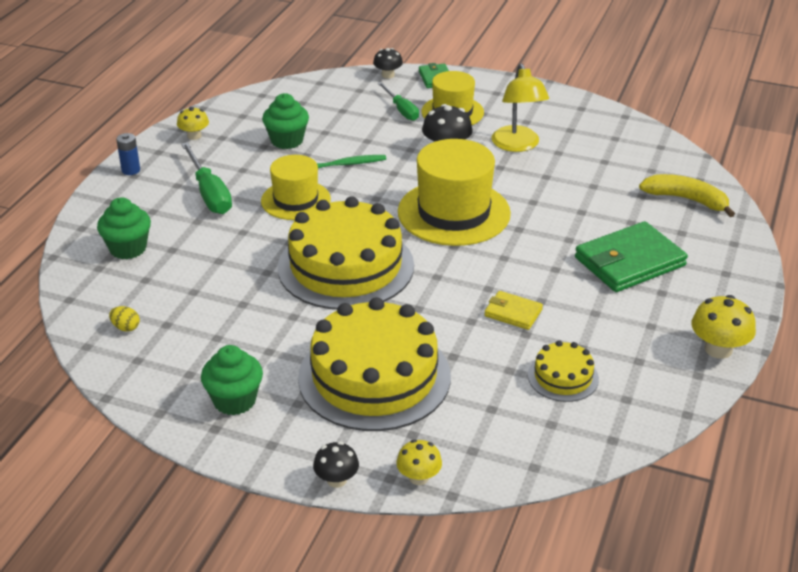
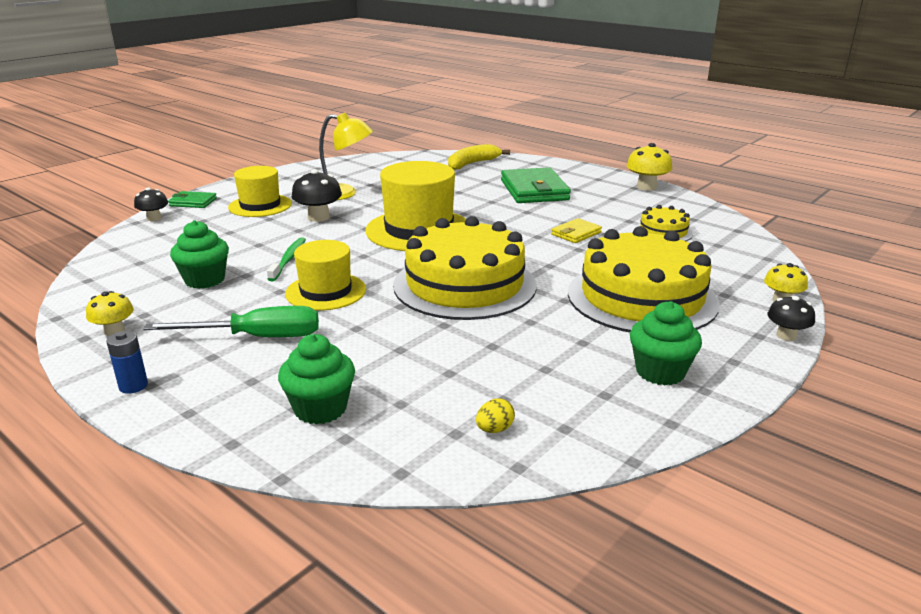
camera: 70 degrees left, 10 degrees down
(401, 110) = (226, 223): green screwdriver -> none

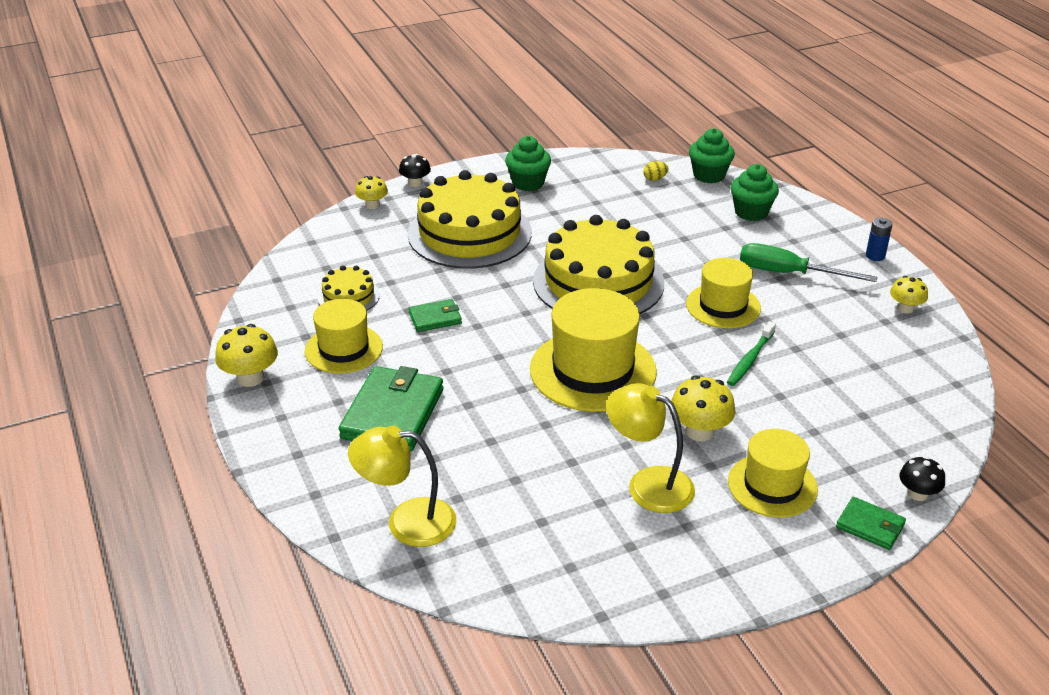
camera: 155 degrees left, 10 degrees up
(205, 280) = (836, 351): green cupcake -> green cupcake (709, 175)
(318, 217) = (699, 431): black mushroom -> yellow mushroom
(472, 164) = (407, 522): yellow banana -> yellow lamp
(576, 233) = (435, 318): yellow wallet -> green wallet
(613, 207) = (344, 349): none -> yellow hat

